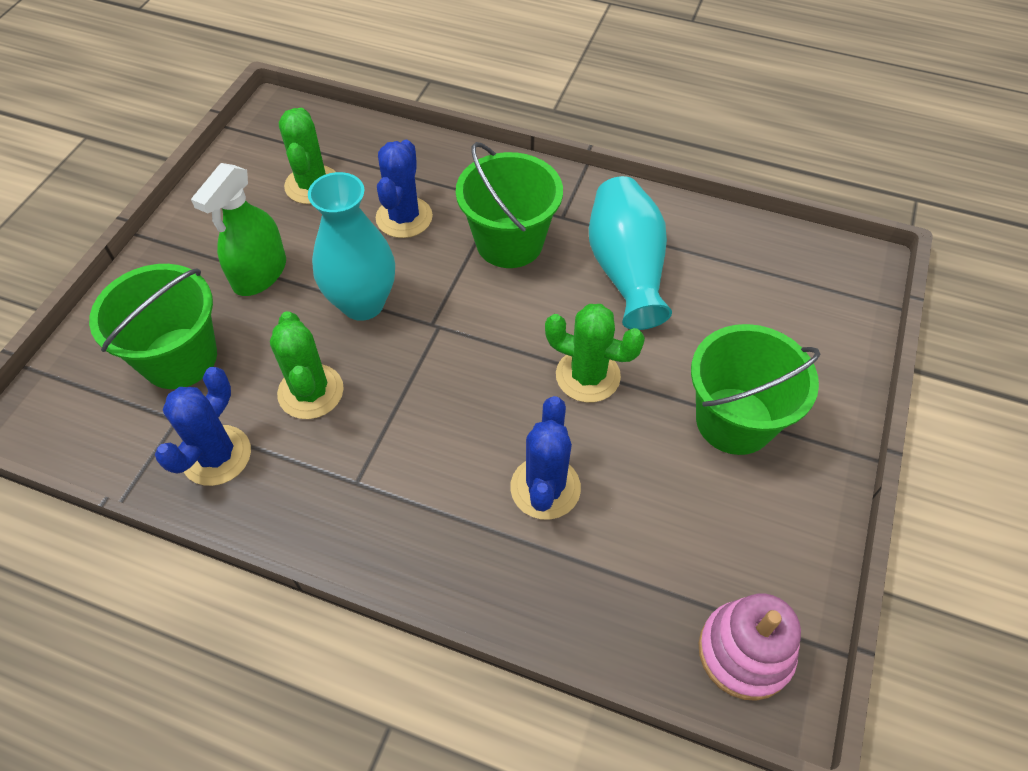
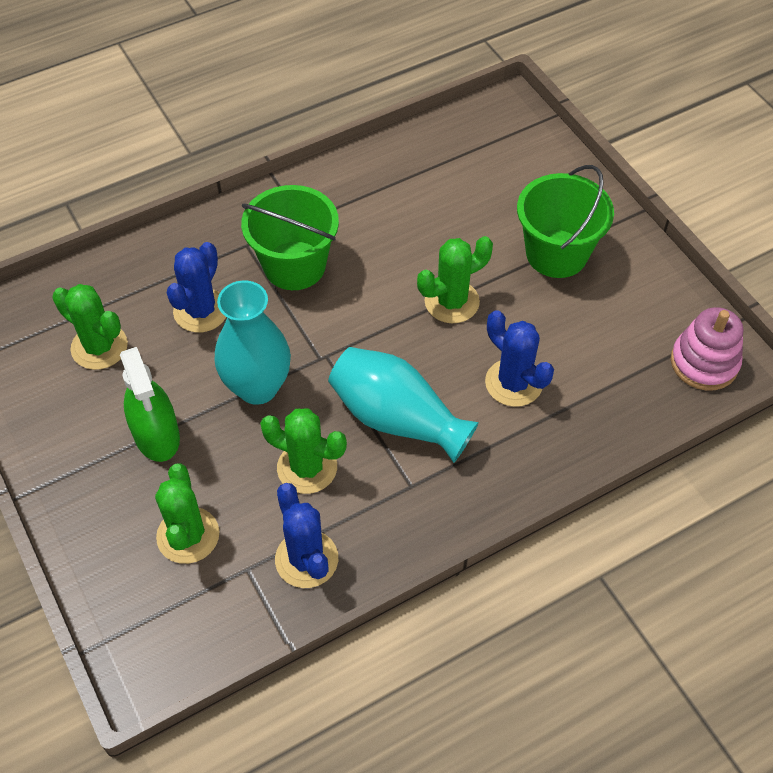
camera: 50 degrees left, 0 degrees up
(179, 358) = (188, 535): green bucket -> green cactus
(404, 217) = (201, 311): blue cactus -> blue cactus turned 60 degrees clockwise
(626, 270) = (388, 220): turquoise vase -> turquoise vase (397, 418)

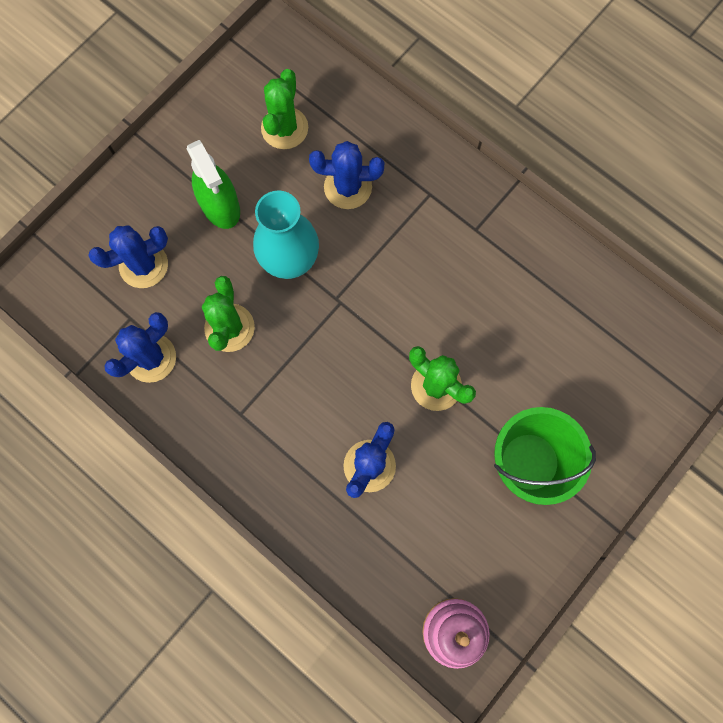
camera: 70 degrees right, 20 degrees up
(157, 435) = (220, 206): green spray bottle -> green spray bottle turned 75 degrees counterclockwise
(188, 535) = (143, 265): green cactus -> blue cactus
(294, 265) = (423, 241): green bucket -> none
(397, 418) = (299, 381): turquoise vase -> none

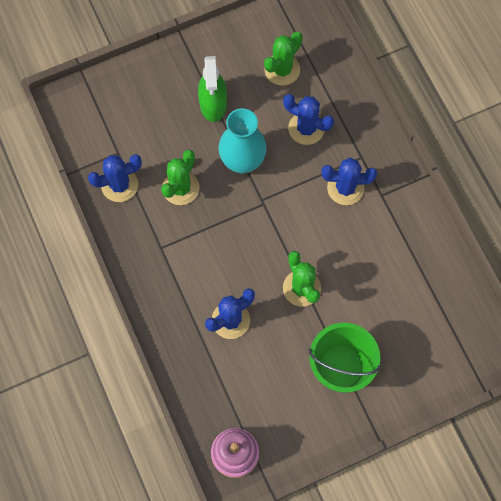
camera: 25 degrees right, 5 degrees down
(143, 265) = (143, 122): blue cactus -> blue cactus (345, 188)

